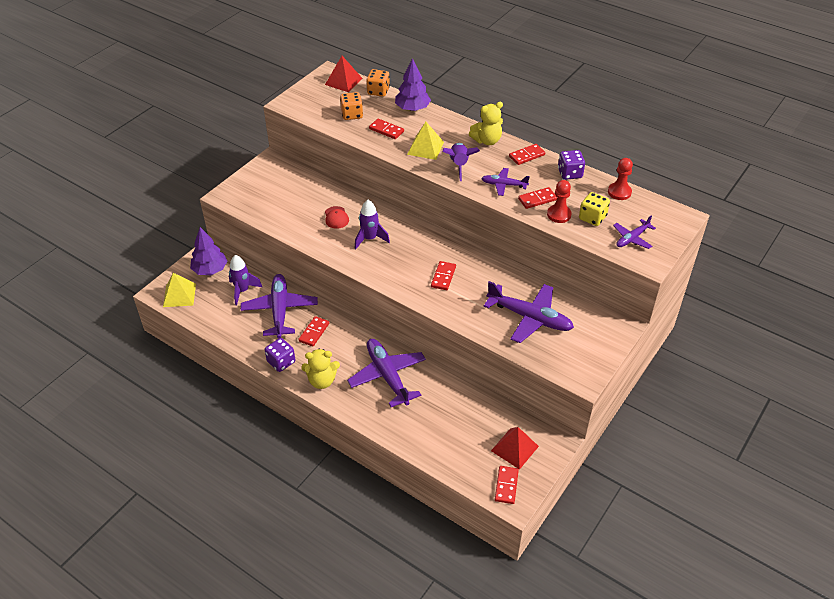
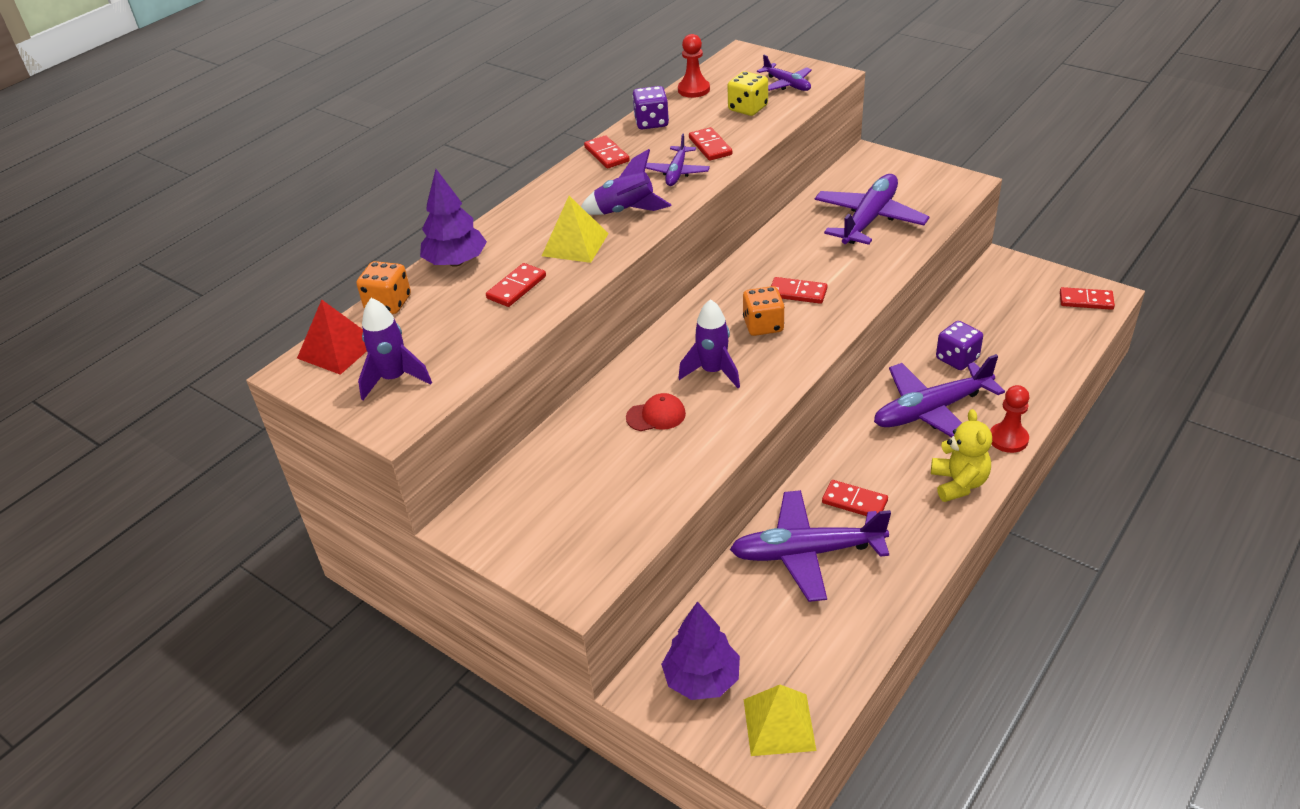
camera: 85 degrees left, 5 degrees down
(242, 291) = (760, 615): purple rocket -> purple rocket (394, 379)
(281, 362) = (929, 538): purple dice -> purple dice (957, 358)
(352, 114) = (457, 331): orange dice -> orange dice (763, 325)
(487, 140) = (563, 188): yellow teddy bear -> none
(514, 448) = (1025, 294): red pyramid -> none
(559, 215) = (743, 131): red pawn -> red pawn (1008, 439)

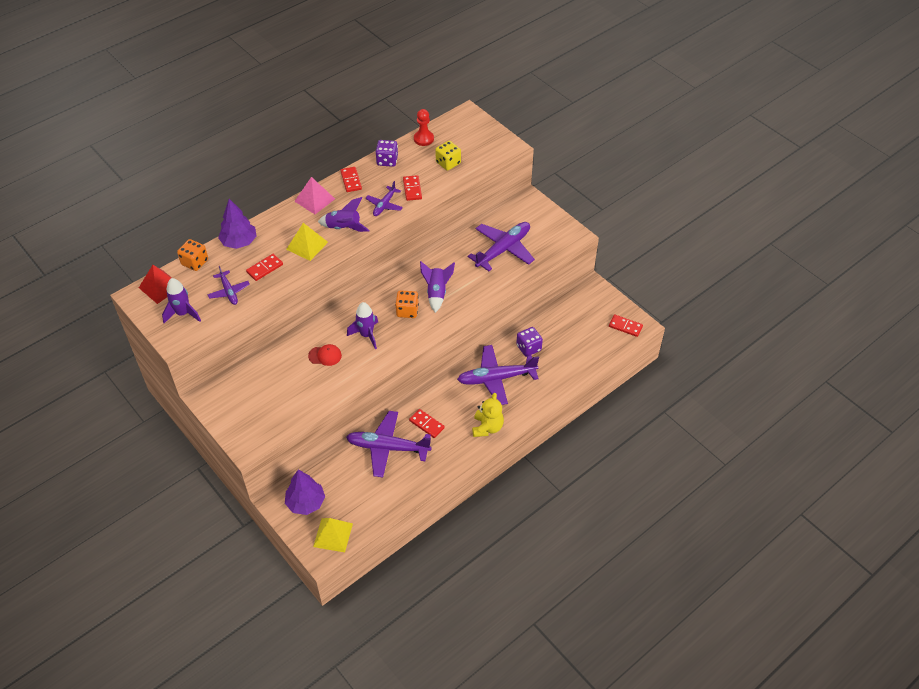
camera: 10 degrees right, 10 degrees up
(559, 187) = (314, 200): none -> pink pyramid
(786, 84) = (480, 148): purple plane -> purple plane (229, 291)
(797, 293) = (436, 293): red domino -> purple rocket
(1008, 439) = (528, 407): red pawn -> none

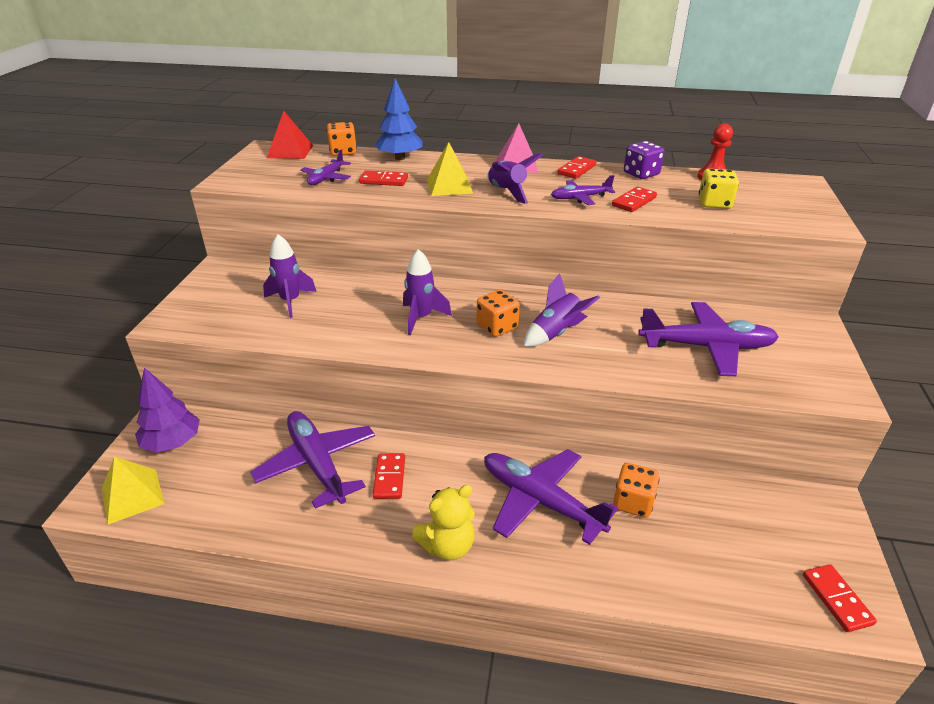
camera: 50 degrees right, 15 degrees down
(183, 314) = (267, 172): purple rocket -> purple rocket (290, 301)
(239, 242) = (400, 158): purple tree -> blue tree
(325, 356) = (356, 307): red cap -> none
(528, 348) = (633, 502): purple dice -> orange dice

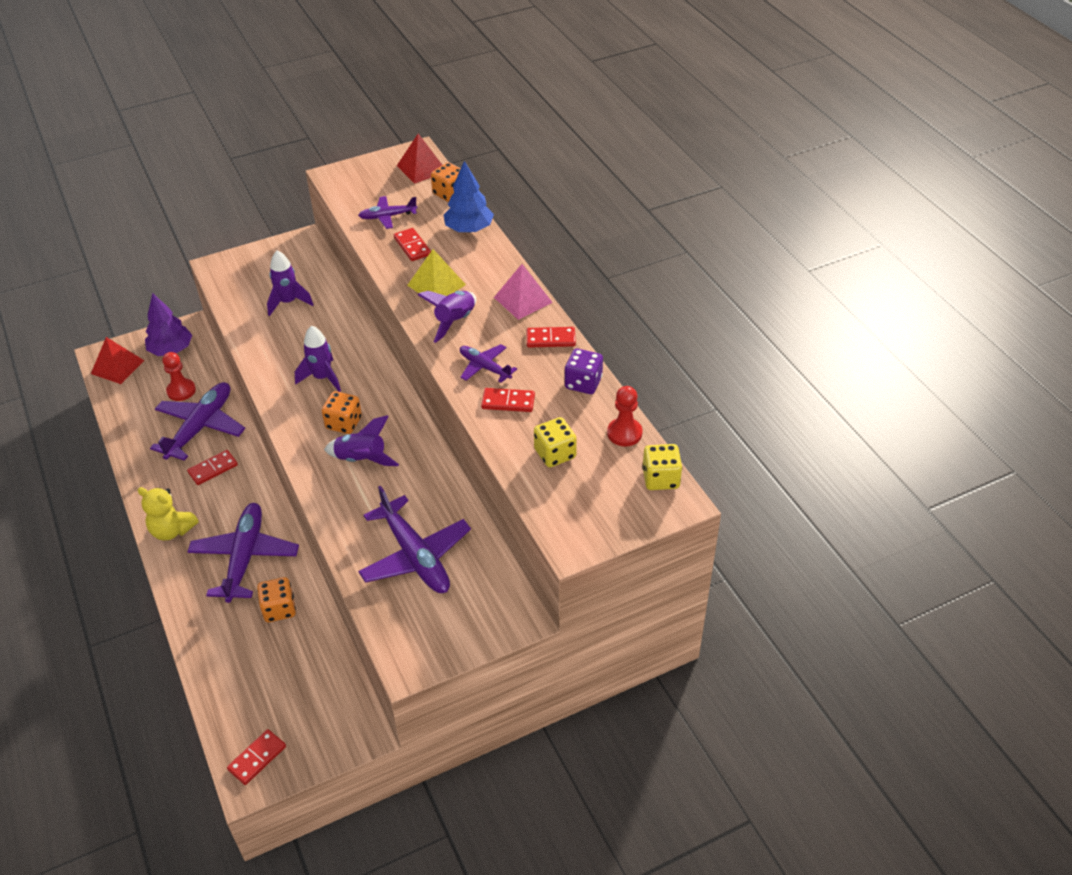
camera: 55 degrees right, 10 degrees up
(132, 496) = (117, 367): yellow pyramid -> red pyramid
(244, 458) = (181, 391): none -> red pawn
(773, 181) = (660, 479): none -> yellow dice

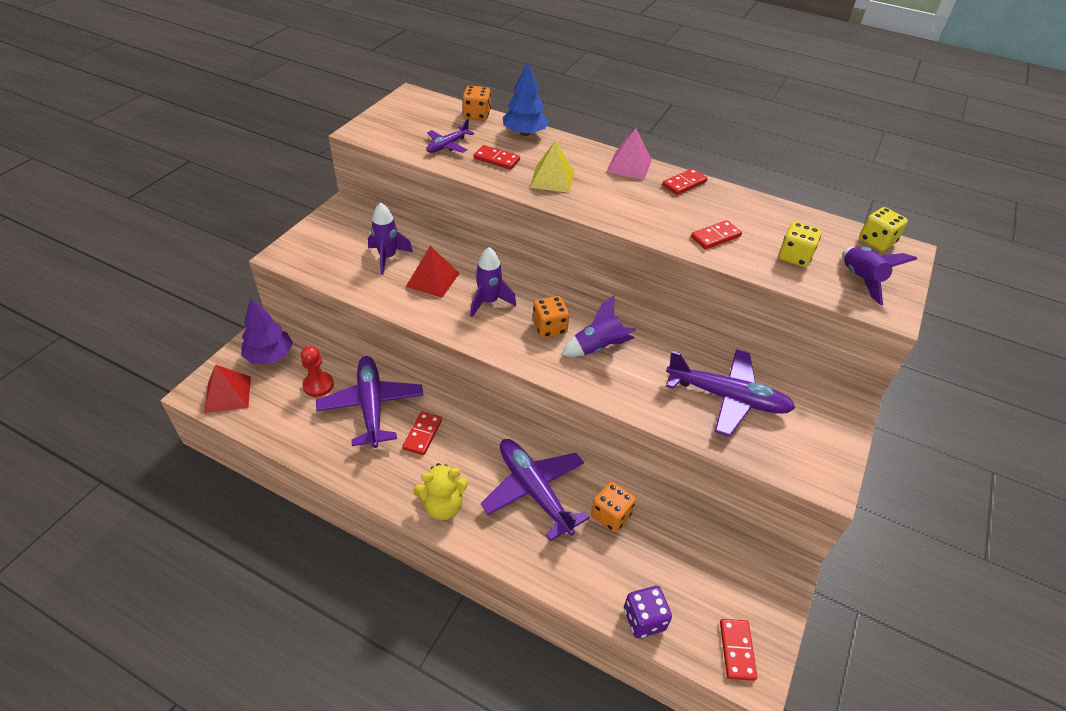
camera: 40 degrees left, 0 degrees up
(421, 168) = (430, 105): red pyramid -> red pyramid (432, 280)
(455, 321) = (601, 198): purple rocket -> purple rocket (860, 280)
(485, 367) = (667, 220): purple plane -> none
(583, 383) = (745, 203): purple dice -> purple dice (644, 619)
(624, 433) = (815, 223): red pawn -> none

